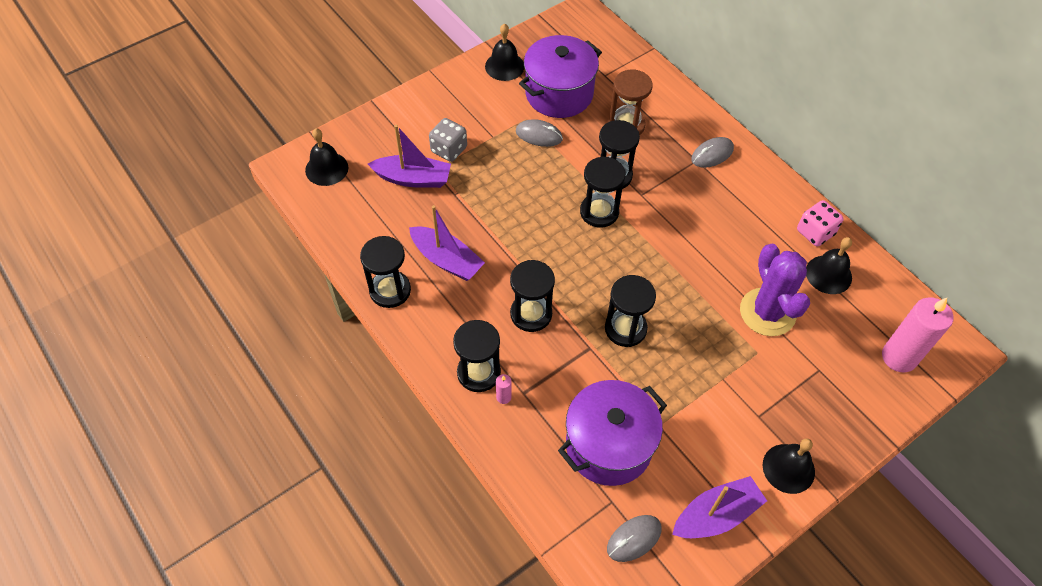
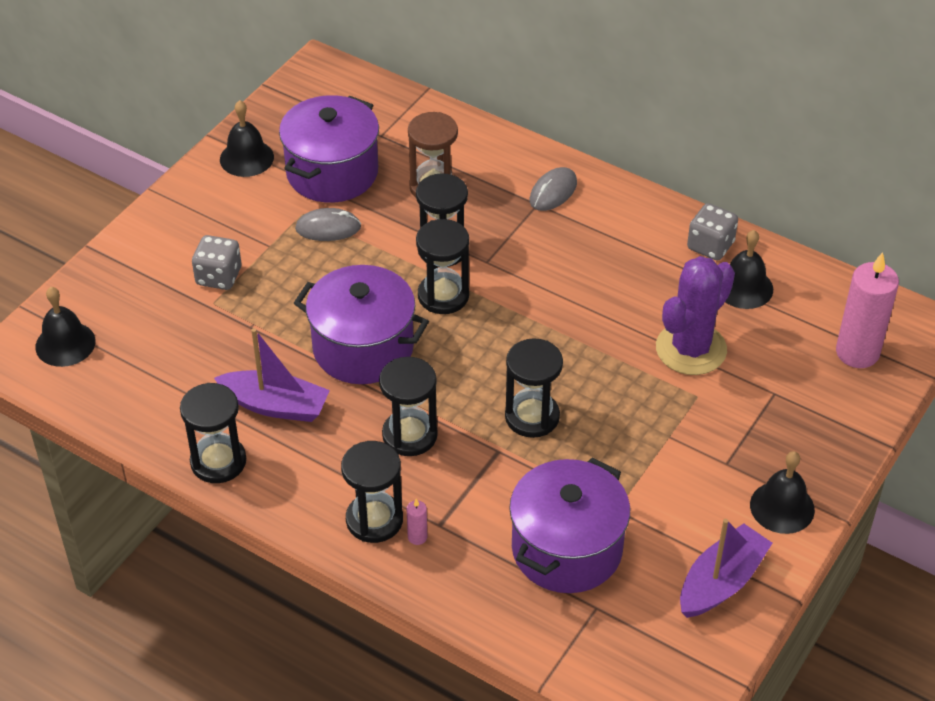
camera: 20 degrees left, 10 degrees down
(413, 178) = (187, 323): purple boat -> none
(525, 235) = (363, 348): none -> purple pot
(634, 539) = (638, 637): grey mouse -> none
(767, 312) = (691, 349): purple cactus -> purple cactus turned 75 degrees clockwise
(815, 232) = (710, 246): pink dice -> grey dice

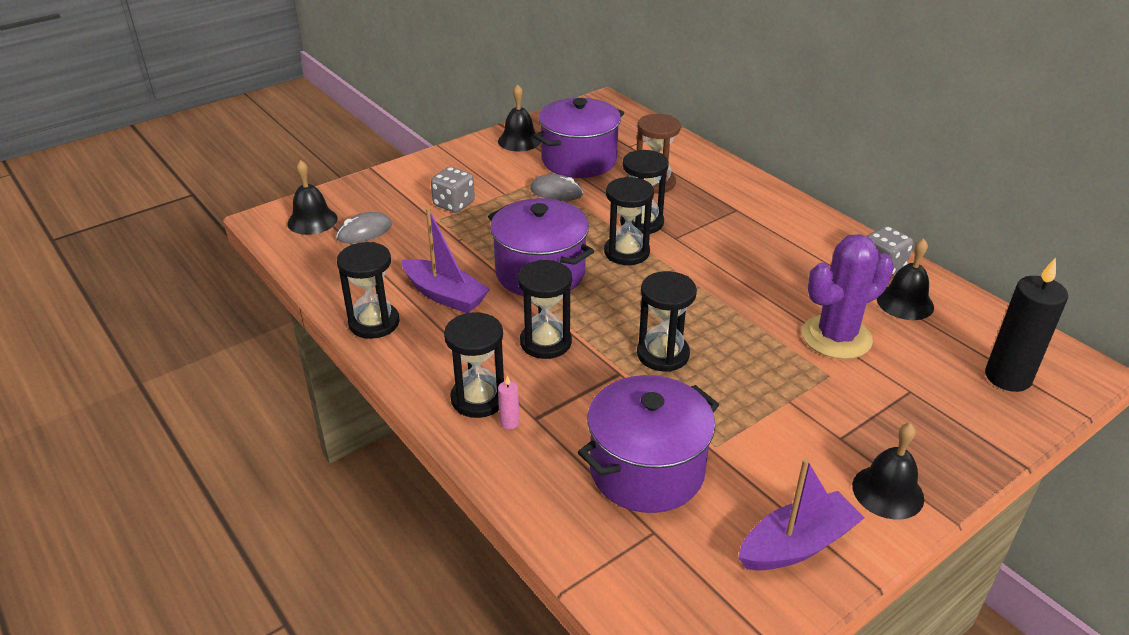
camera: 20 degrees right, 10 degrees down
(553, 192) = (753, 204): grey mouse -> grey mouse (364, 232)
(857, 352) = (1007, 377): pink candle -> black candle

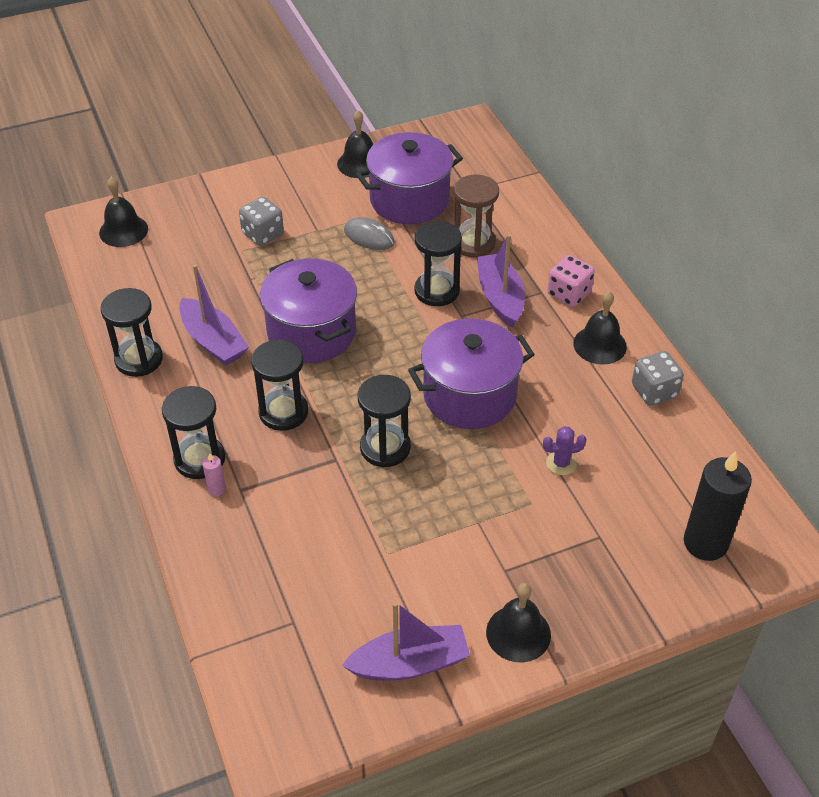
camera: 15 degrees right, 10 degrees up
(364, 232) = (166, 253): grey mouse -> none
(626, 252) = (405, 324): black hourglass -> none
(647, 470) = (314, 563): purple pot -> purple pot (469, 395)
(702, 219) = (500, 297): none -> purple boat
(761, 207) = (569, 294): none -> pink dice
(836, 337) = (561, 463): purple cactus -> purple cactus, size x0.44
(905, 302) = (653, 438): black bell -> black bell (600, 345)

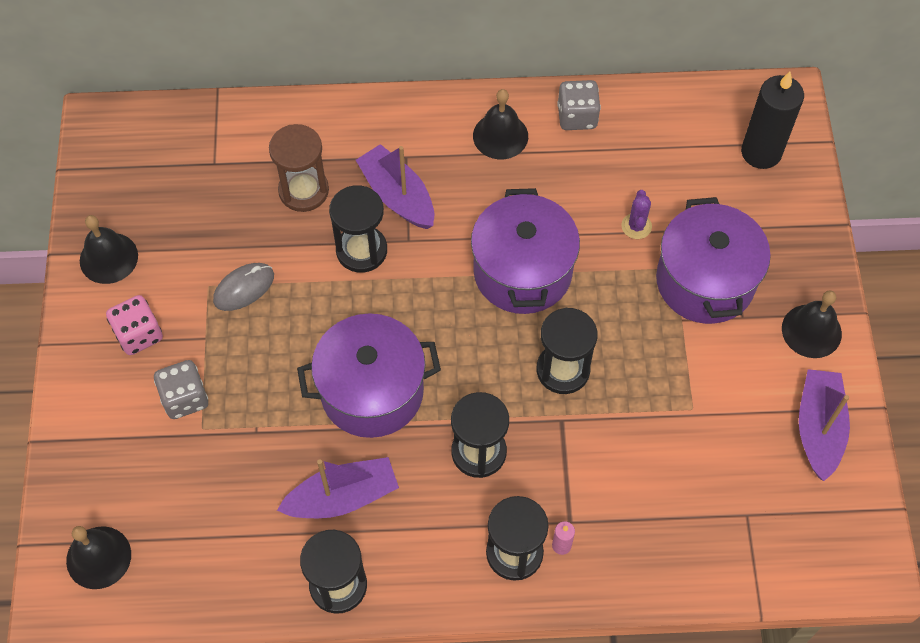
camera: 70 degrees left, 15 degrees up
(409, 200) = (201, 228): purple pot -> purple pot (705, 281)
(500, 297) = (397, 196): purple boat -> purple boat turned 45 degrees clockwise
(569, 294) = (419, 134): pink dice -> pink dice (139, 334)

